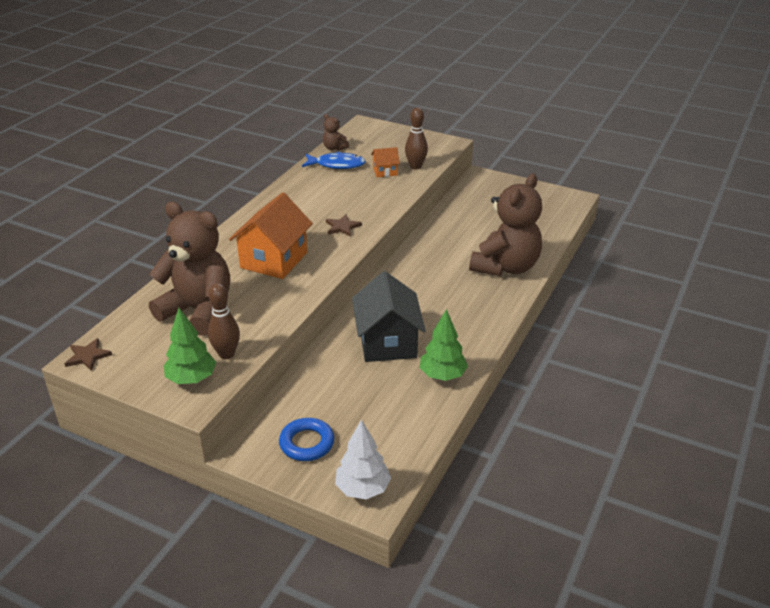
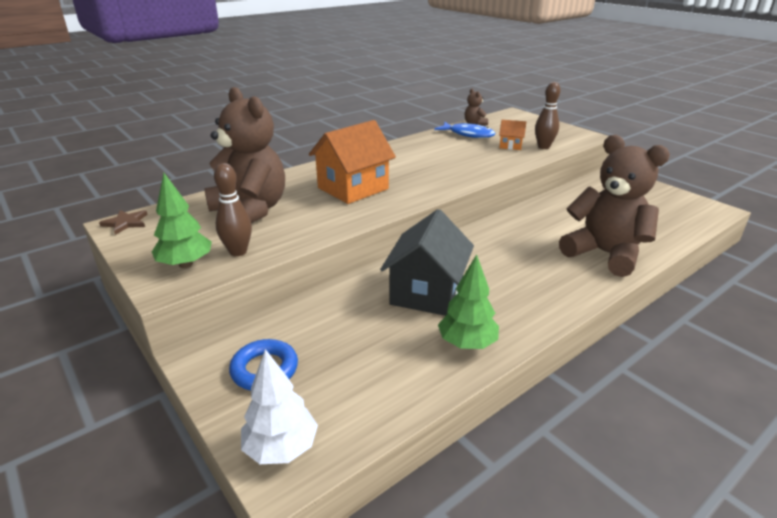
camera: 25 degrees right, 5 degrees down
(342, 227) = (438, 177): brown star -> none
(505, 267) = (604, 254): brown teddy bear -> brown teddy bear turned 105 degrees counterclockwise

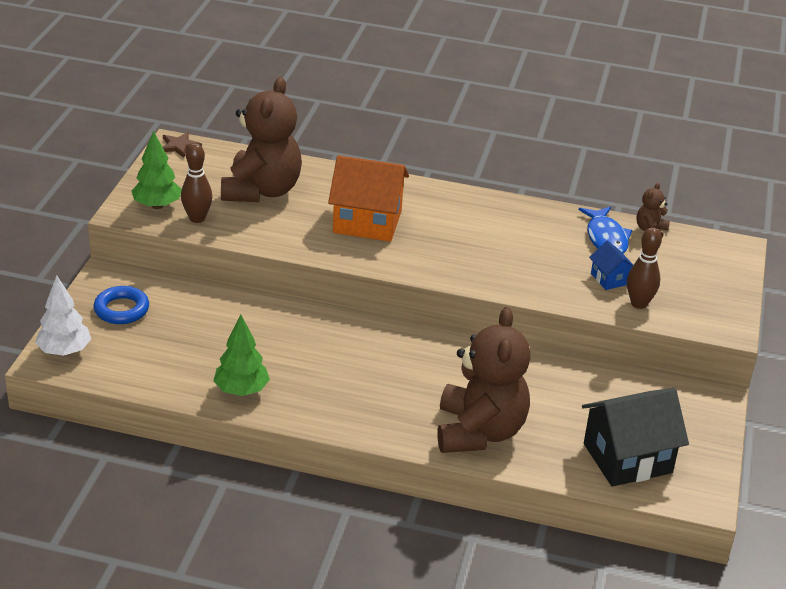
camera: 50 degrees right, 5 degrees up
(427, 292) = (290, 345): black house -> black house (627, 458)
(510, 145) = (610, 279): orange house -> blue house

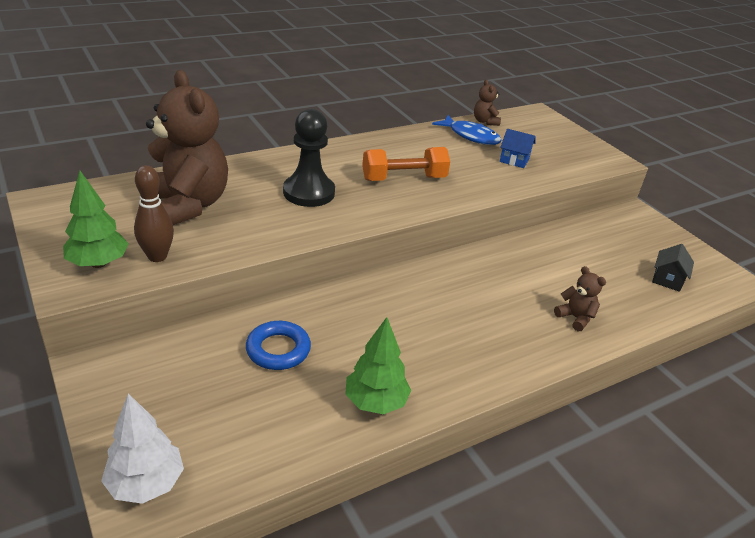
camera: 45 degrees left, 0 degrees up
(121, 309) = (155, 394): blue ring -> blue ring (278, 350)
(179, 146) = (50, 200): brown star -> none
(367, 222) = (309, 192): orange house -> black pawn
(467, 247) = (404, 179): none -> orange dumbbell
(479, 432) = (575, 318): brown teddy bear -> brown teddy bear, size x0.42
(627, 458) = (667, 279): black house -> black house, size x0.48
(639, 304) = (553, 168): brown bowling pin -> none

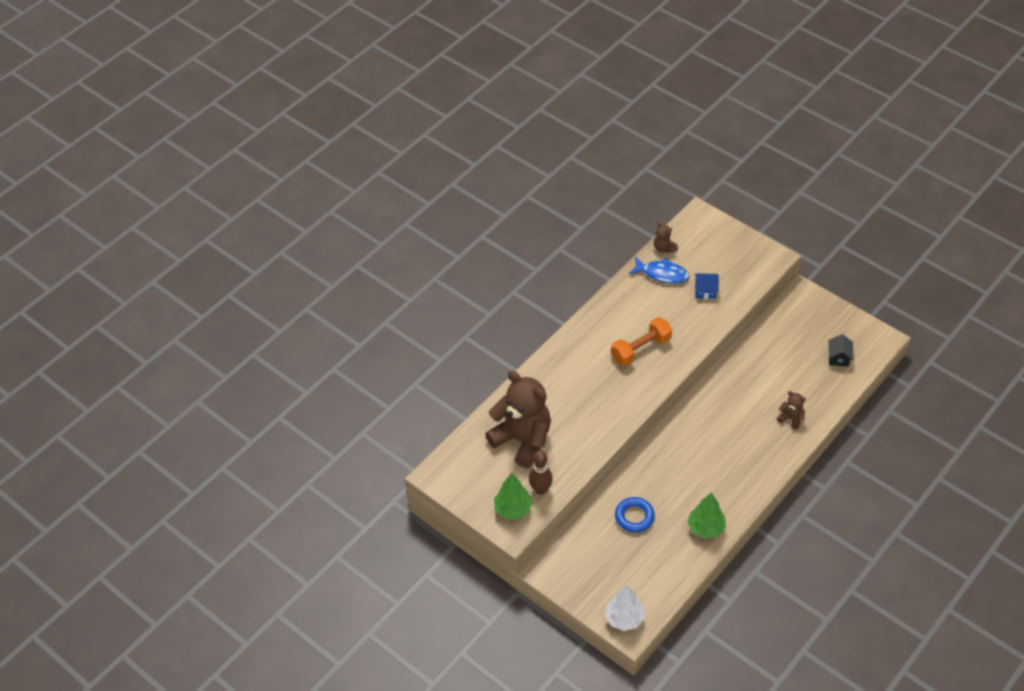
camera: 15 degrees left, 15 degrees up
(309, 192) = (588, 392): black pawn -> none

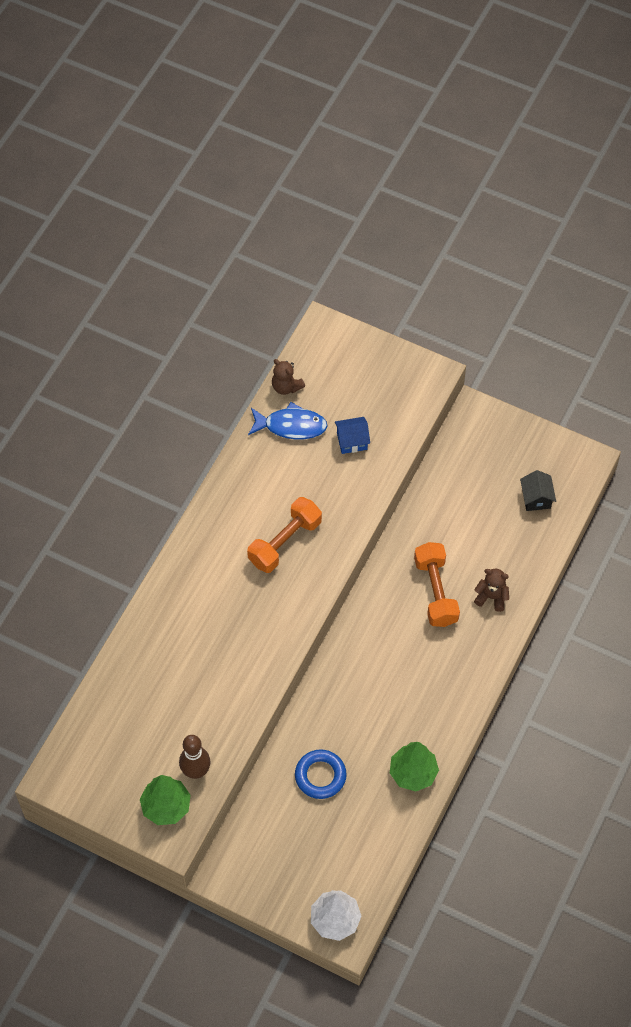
camera: 15 degrees left, 10 degrees up
(522, 440) = (158, 705): brown teddy bear -> none
(748, 407) = (435, 591): none -> orange dumbbell

